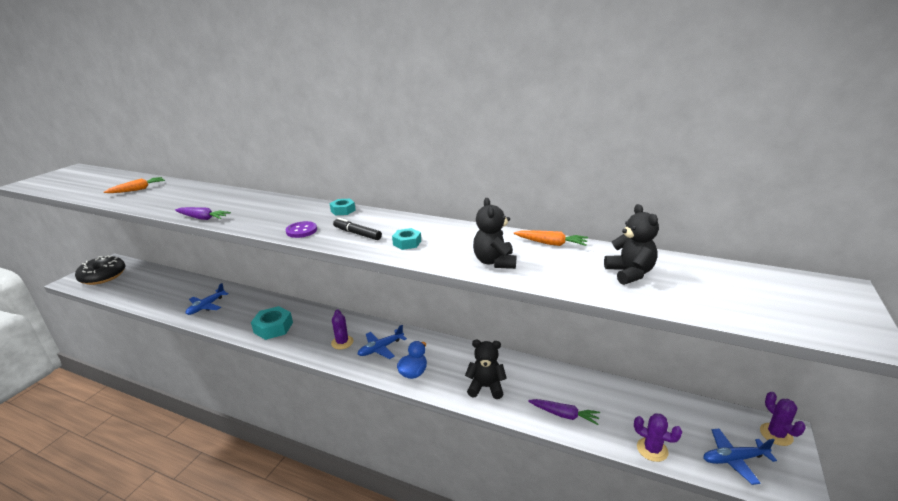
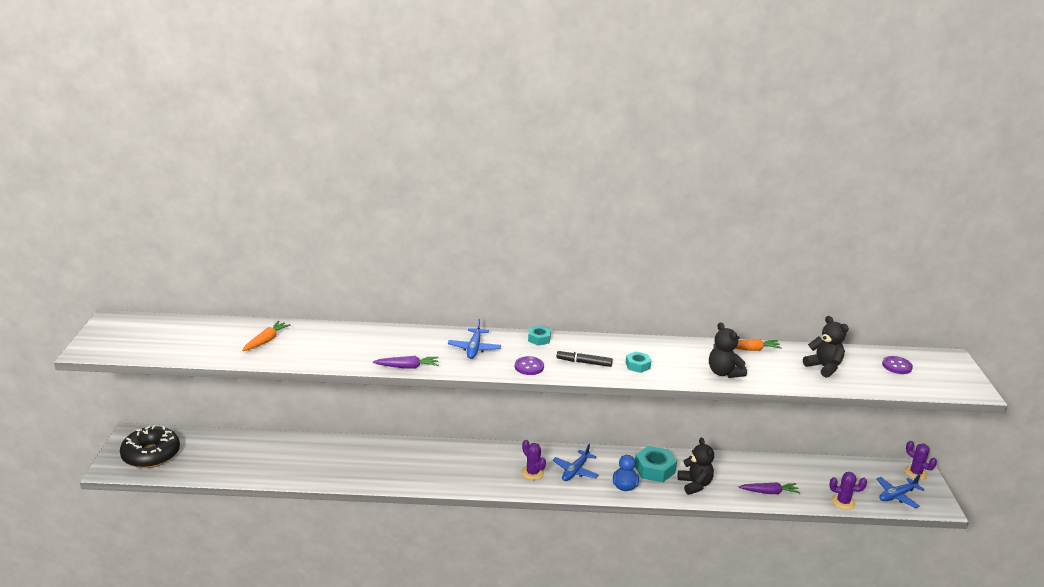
camera: 25 degrees left, 0 degrees up
(206, 306) = (341, 465): blue plane -> blue plane (474, 349)
(273, 327) = (446, 473): turquoise nut -> turquoise nut (654, 469)
(486, 387) = (695, 485): black teddy bear -> black teddy bear turned 90 degrees clockwise
(741, 286) = (897, 366): none -> purple button

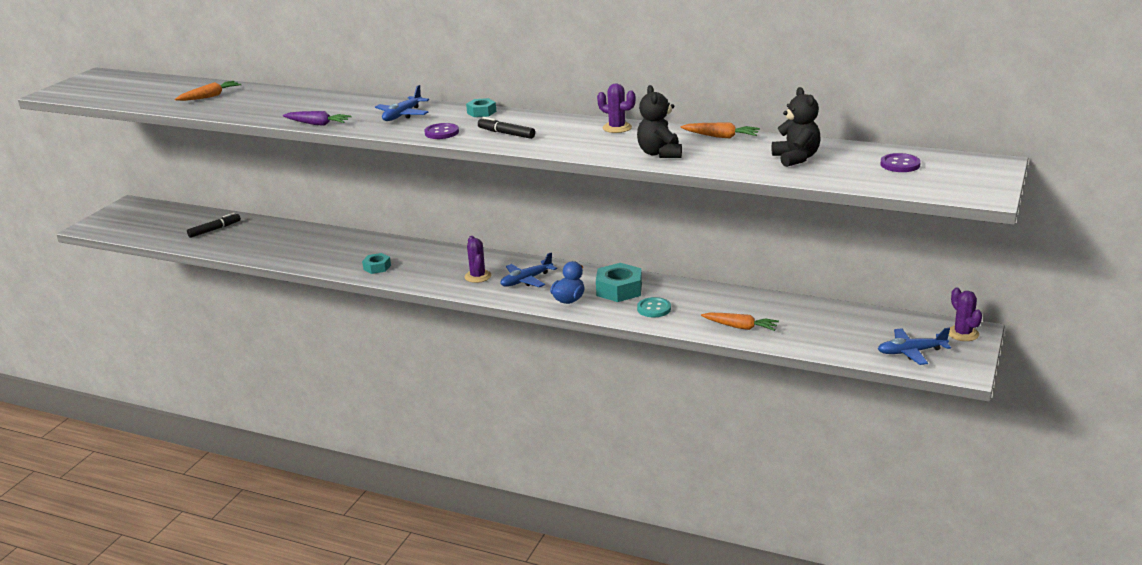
camera: 25 degrees right, 0 degrees up
(151, 455) = (131, 221): black donut -> none
(248, 454) = (214, 229): none -> black marker
(637, 365) = (564, 140): turquoise nut -> turquoise nut (377, 267)
(695, 485) = (654, 309): black teddy bear -> turquoise button
(769, 492) = (740, 327): purple carrot -> orange carrot
(843, 502) = (829, 348): purple cactus -> purple cactus (617, 128)

